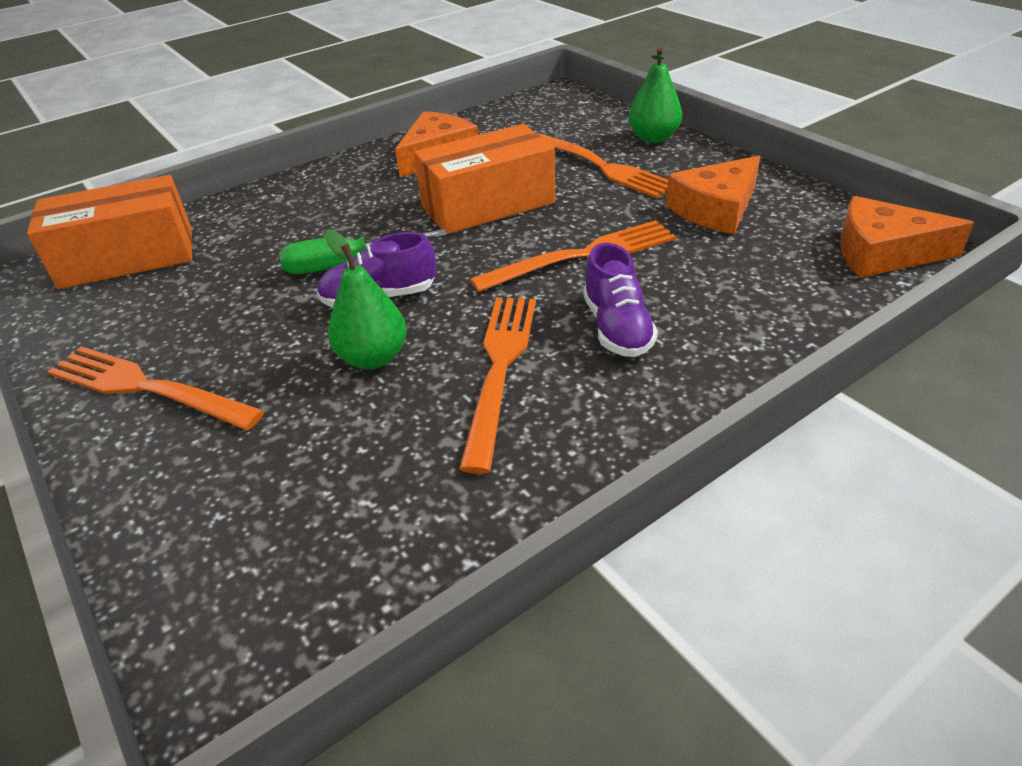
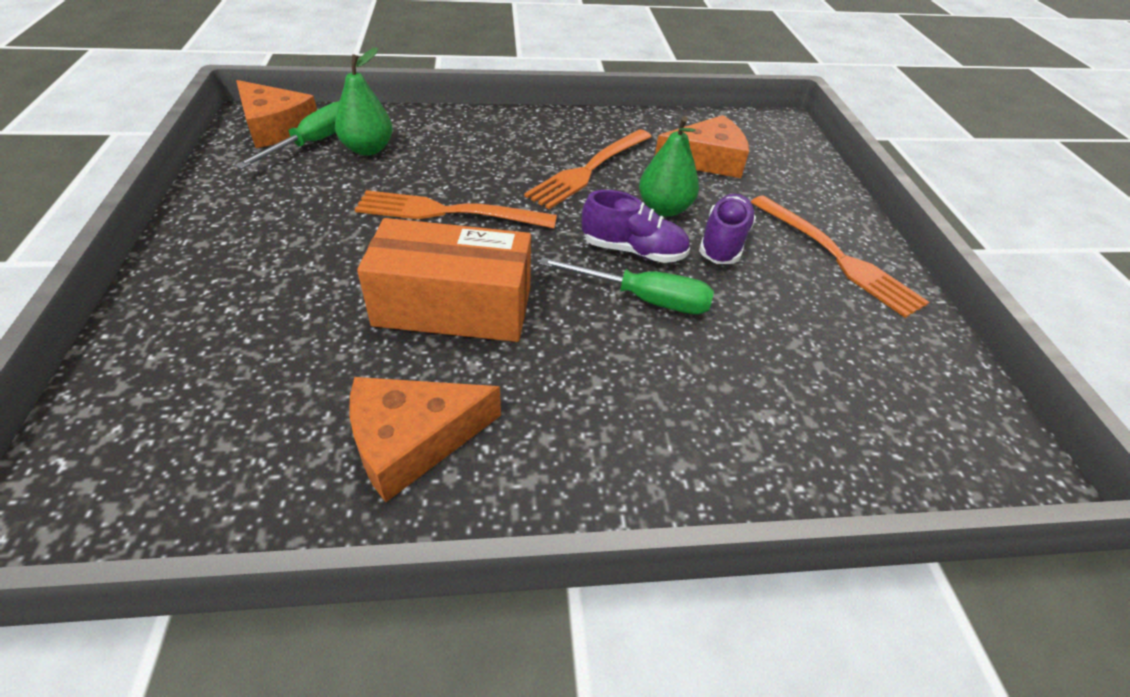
camera: 155 degrees left, 5 degrees up
(127, 257) = (893, 438): orange box -> none
(602, 167) = (282, 298): orange fork -> none
(617, 328) = (496, 160): purple shoe -> purple shoe (723, 243)
(653, 138) = (160, 312): green pear -> green pear (368, 149)
(716, 209) = (292, 200): orange cheese -> orange cheese (706, 160)
(814, 256) = (314, 143): none -> green screwdriver

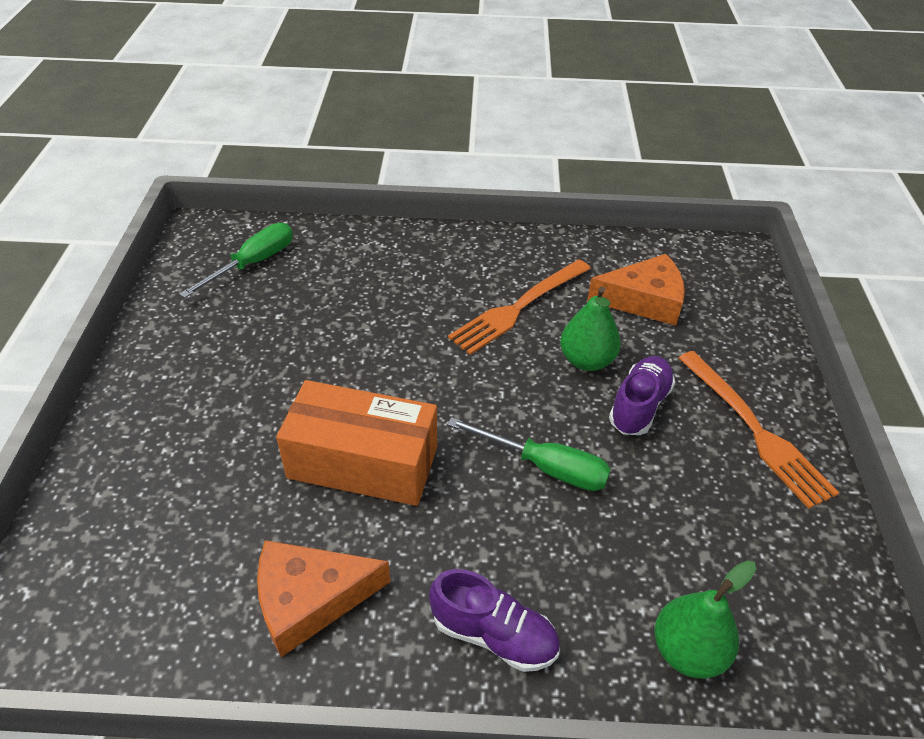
camera: 10 degrees right, 0 degrees up
(275, 127) = (219, 242): orange cheese -> none
(368, 149) = (303, 273): green pear -> green pear (687, 651)
(447, 212) = (370, 353): orange fork -> none
(633, 251) = (545, 410): purple shoe -> purple shoe (494, 635)

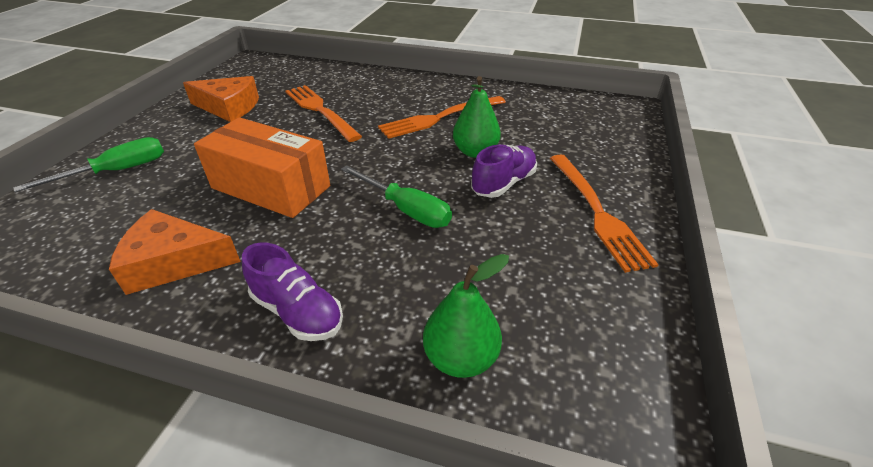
camera: 15 degrees right, 5 degrees down
(253, 263) = (273, 78): green screwdriver -> green screwdriver (117, 171)
(354, 318) = (319, 110): none -> orange fork
(644, 300) = (539, 124): orange cheese -> orange cheese (229, 107)

